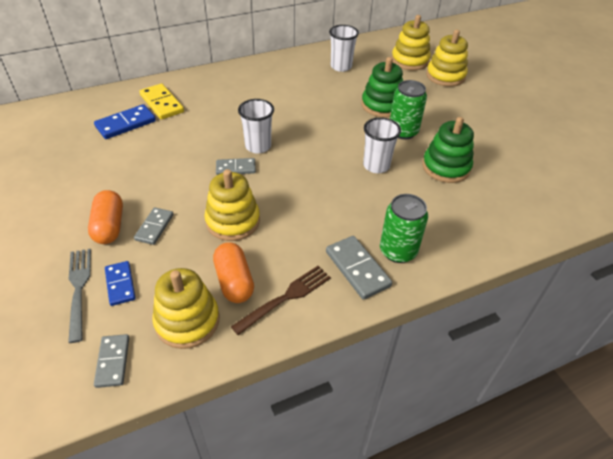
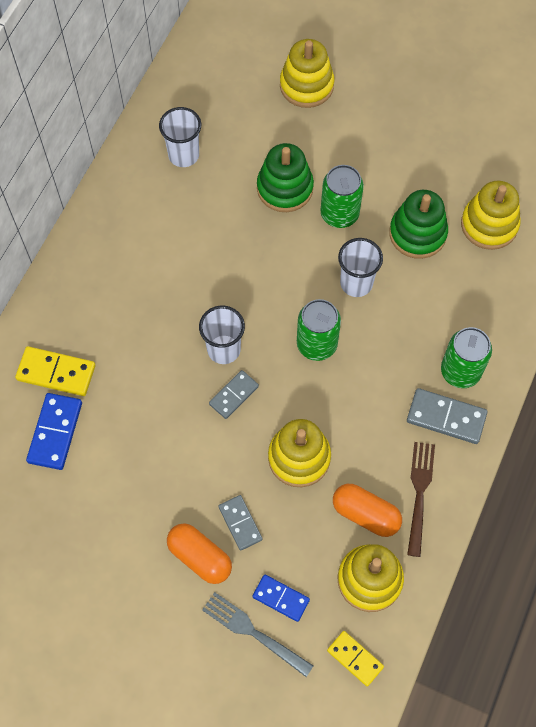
camera: 40 degrees left, 20 degrees up
(112, 361) = (355, 659): grey domino -> yellow domino
(315, 177) = (316, 344): none -> green can
(410, 61) = (247, 85): yellow stacking toy -> yellow stacking toy (489, 225)

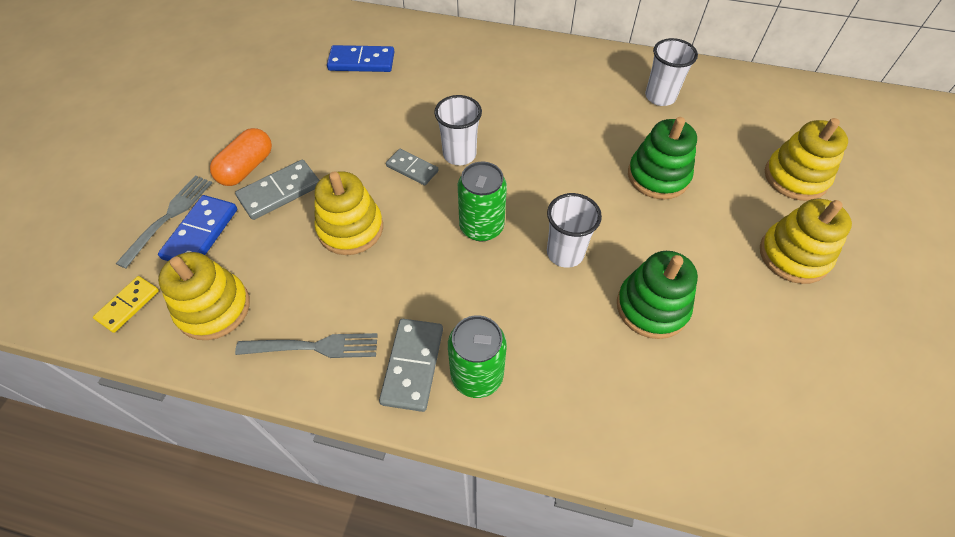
camera: 80 degrees right, 10 degrees down
(56, 372) = (416, 54): yellow domino -> none
(240, 523) = (279, 192): grey domino -> grey domino, size x1.50
(281, 598) = (201, 233): blue domino -> blue domino, size x1.50
(339, 214) = (647, 227): green can -> none
(365, 514) = (288, 295): orange capsule -> none
(419, 493) = (313, 347): brown fork -> grey fork
(489, 225) = (698, 390): yellow stacking toy -> yellow stacking toy (793, 255)

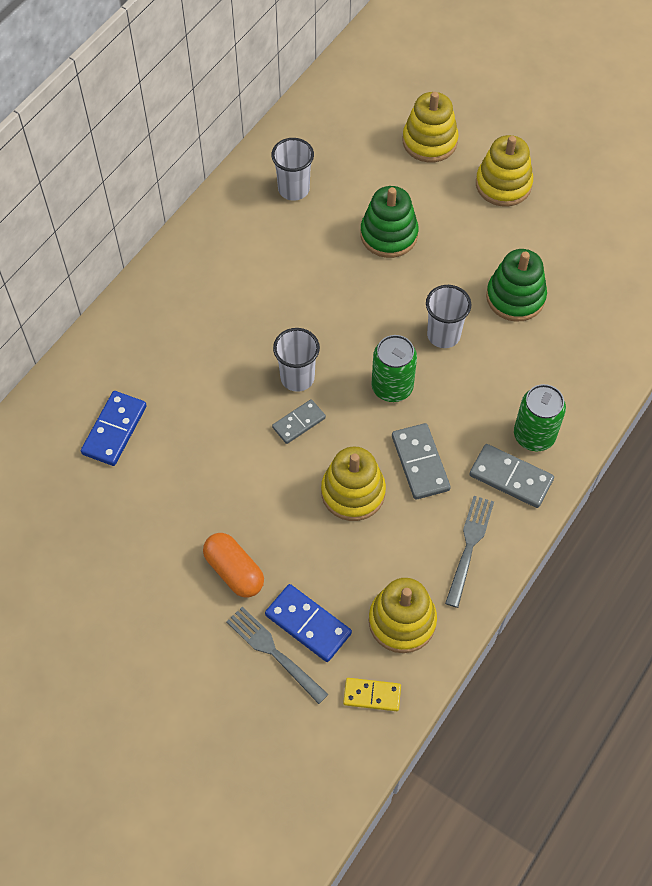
camera: 70 degrees left, 5 degrees up
(128, 305) = (372, 695): yellow domino -> yellow domino turned 45 degrees counterclockwise
(279, 192) = (281, 545): grey domino -> grey domino (420, 463)

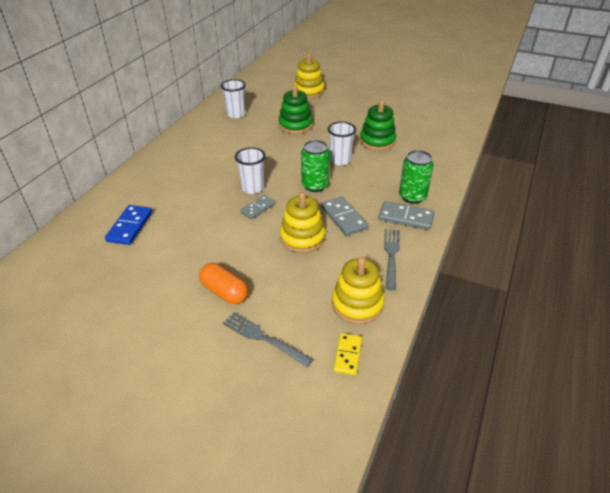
camera: 10 degrees left, 20 degrees down
(308, 624) = (286, 316): blue domino -> none
(372, 695) = (348, 355): yellow domino -> yellow domino turned 75 degrees counterclockwise
(503, 184) = (354, 102): yellow stacking toy -> none

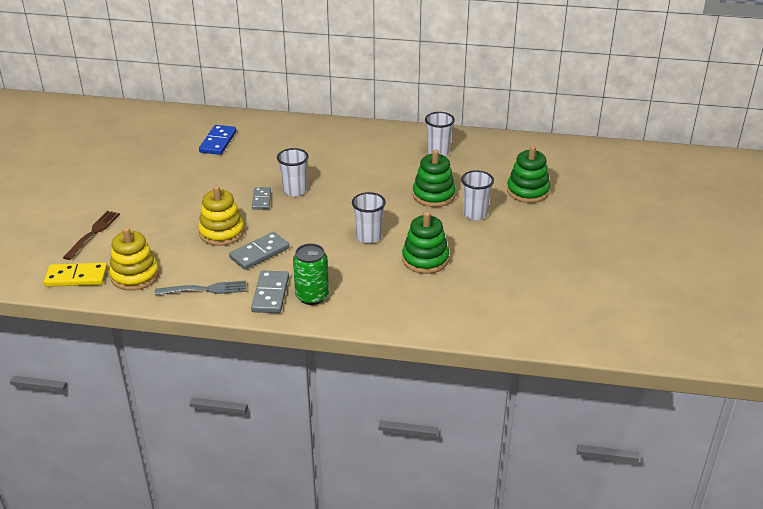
camera: 75 degrees right, 5 degrees down
(130, 226) = (218, 142): blue domino -> blue domino turned 75 degrees counterclockwise
(224, 292) = (143, 205): orange capsule -> none
(258, 208) = (261, 200): grey domino -> grey domino turned 60 degrees clockwise
(263, 338) = (93, 233): grey fork -> brown fork
(309, 91) = (528, 191): yellow stacking toy -> green stacking toy
(315, 185) = (312, 227): green can -> none
(328, 114) = (475, 214): none -> white cup
(348, 355) = (76, 277): yellow domino -> yellow domino, size x1.50

